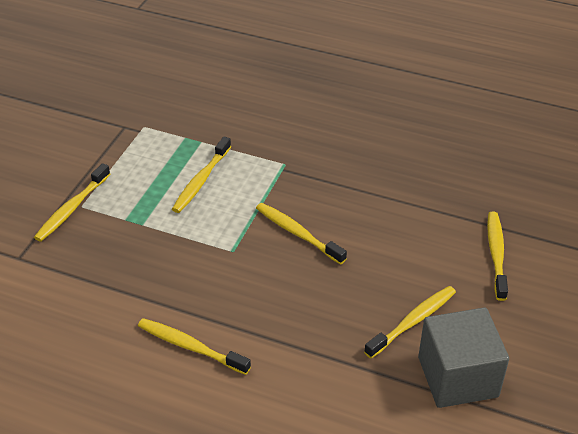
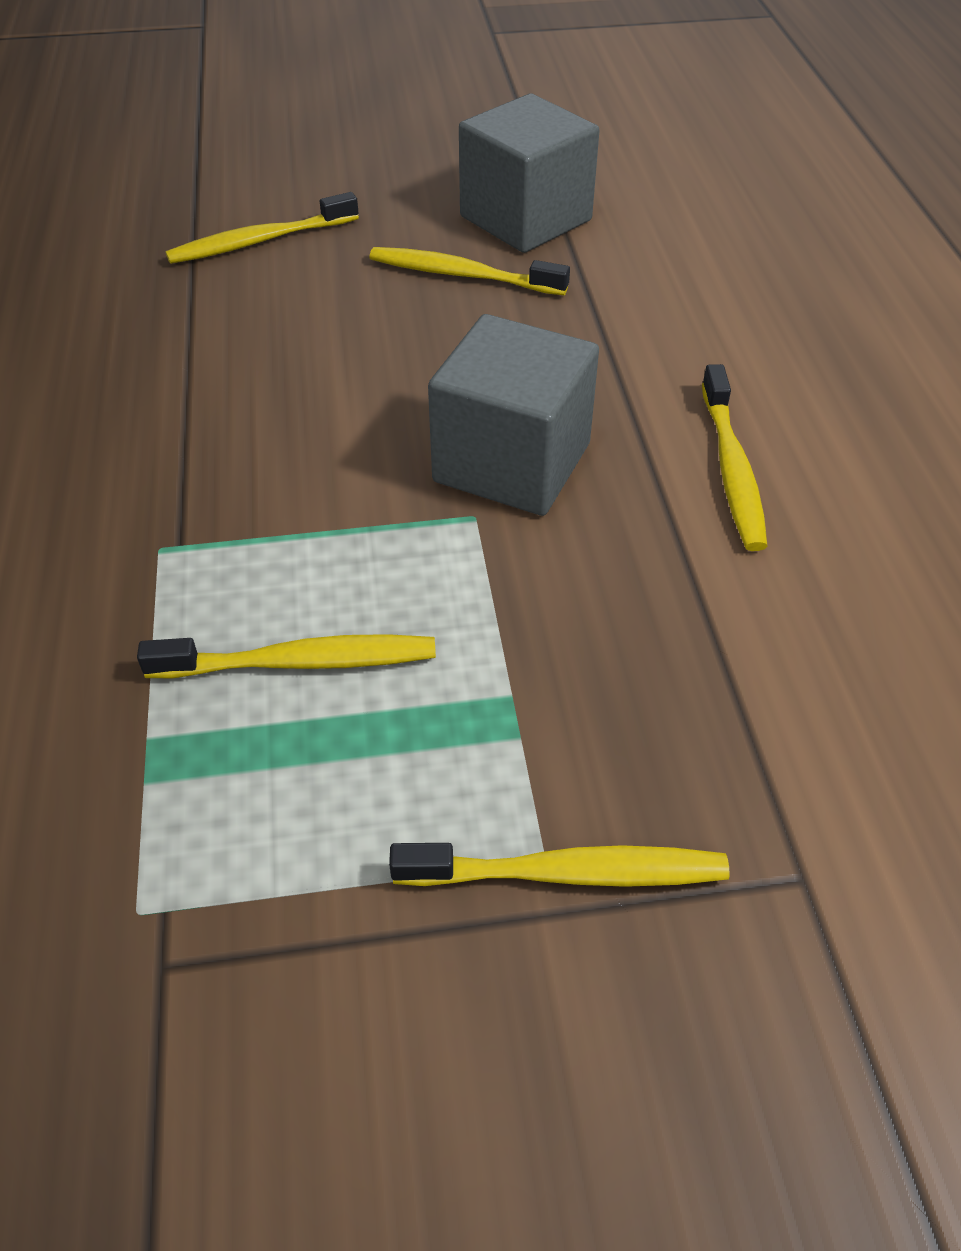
camera: 120 degrees left, 5 degrees up
(254, 275) = (512, 462): none -> grey cube
(297, 233) = (364, 450): yellow toothbrush -> none

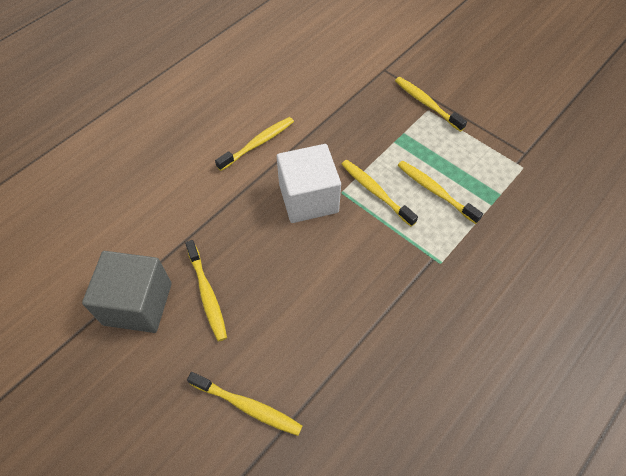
camera: 130 degrees left, 10 degrees up
(414, 564) = (375, 192): none -> yellow toothbrush
(512, 462) = (308, 198): grey cube -> white cube

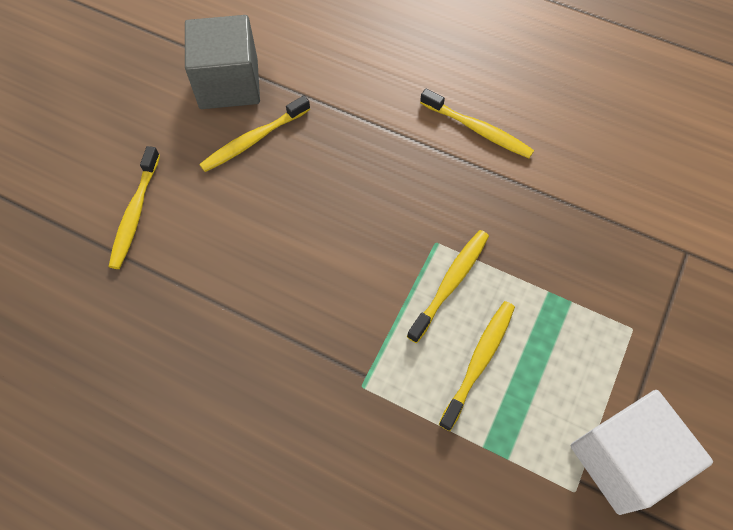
camera: 75 degrees right, 5 degrees up
(308, 198) = (413, 206): white cube -> white cube (623, 460)
(426, 104) = (643, 324): yellow toothbrush -> none

